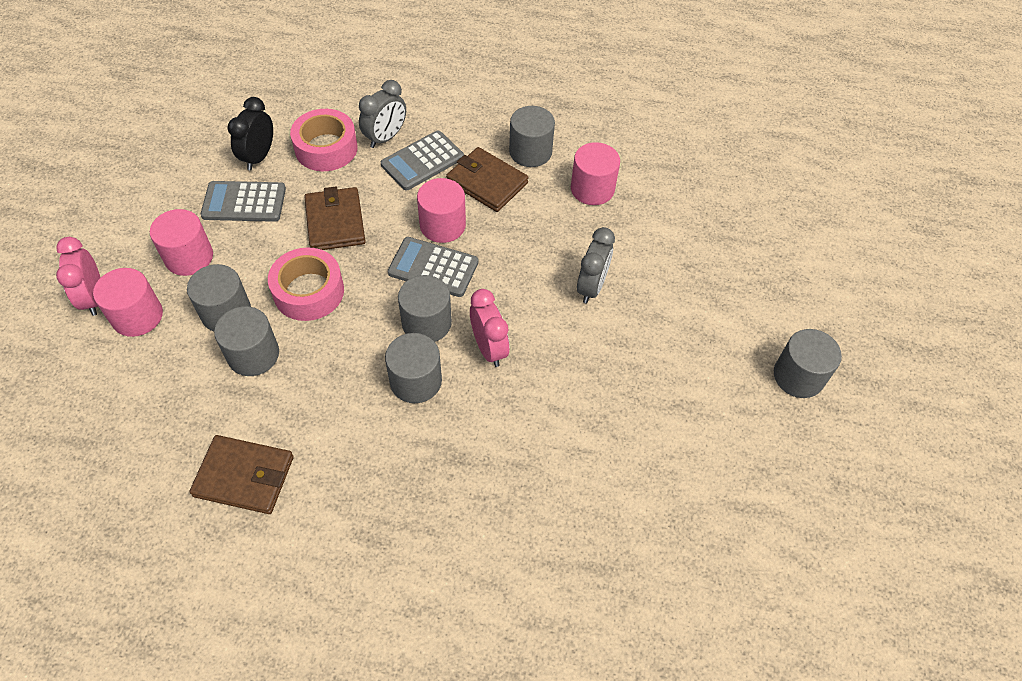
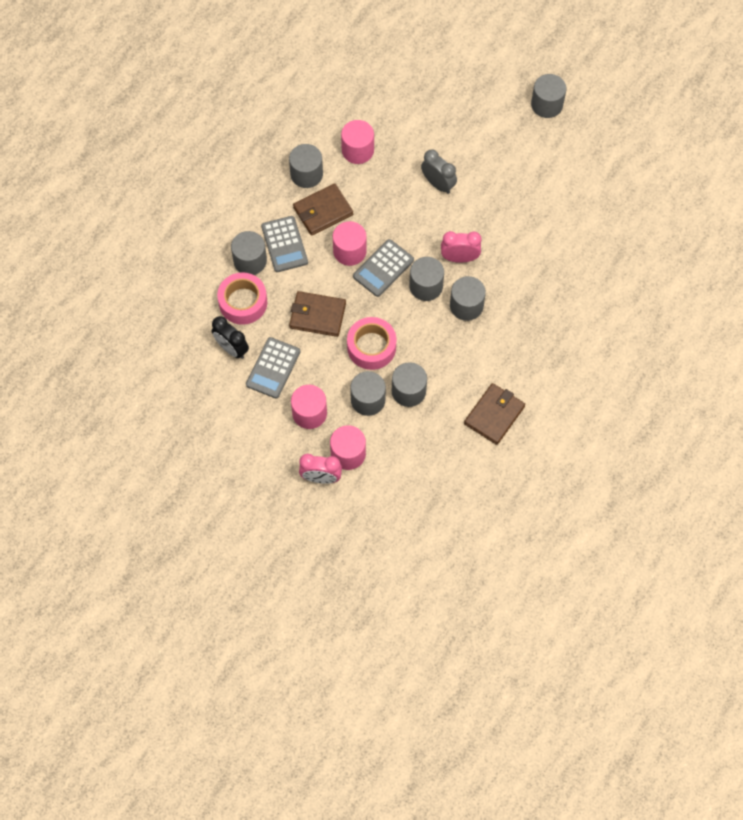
camera: 65 degrees left, 10 degrees up
(385, 138) = (250, 261): grey clock -> grey cylinder

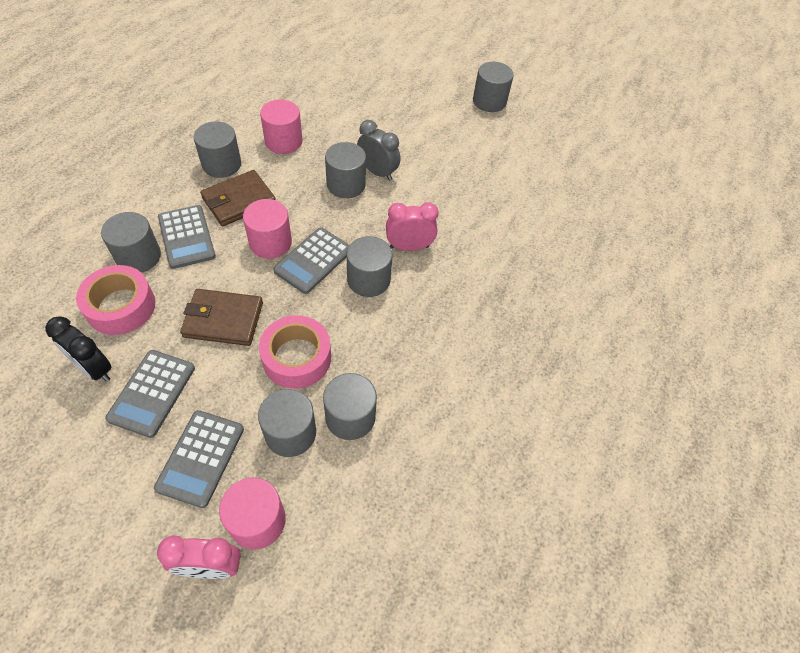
camera: 10 degrees left, 10 degrees down
(309, 413) = (200, 458): pink cylinder -> grey calculator
(466, 305) = (422, 301): grey cylinder -> grey cylinder (346, 184)
(494, 415) = (476, 446): brown wallet -> none

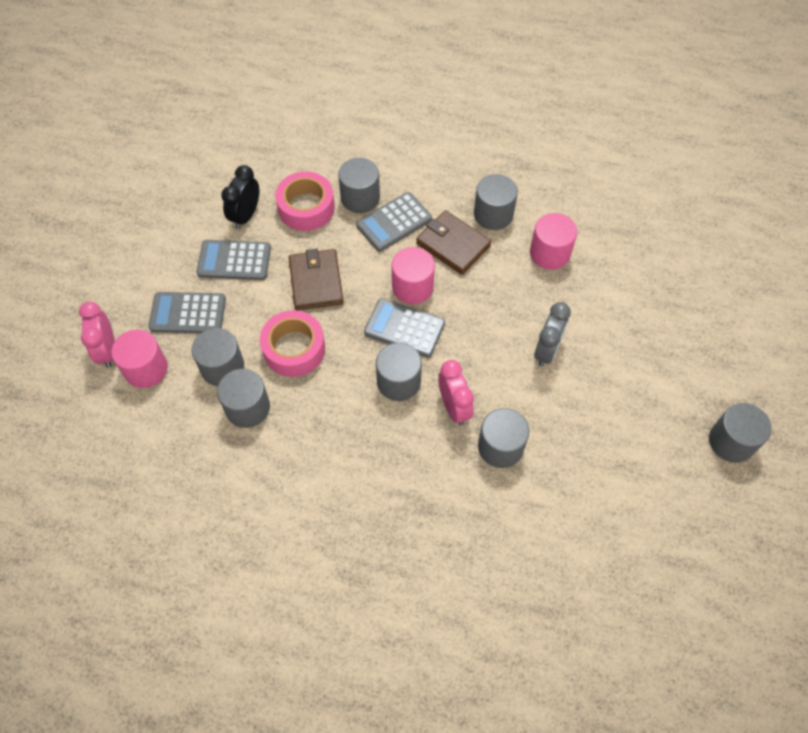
camera: 80 degrees right, 5 degrees up
(346, 184) = (515, 326): grey cylinder -> grey cylinder (500, 447)

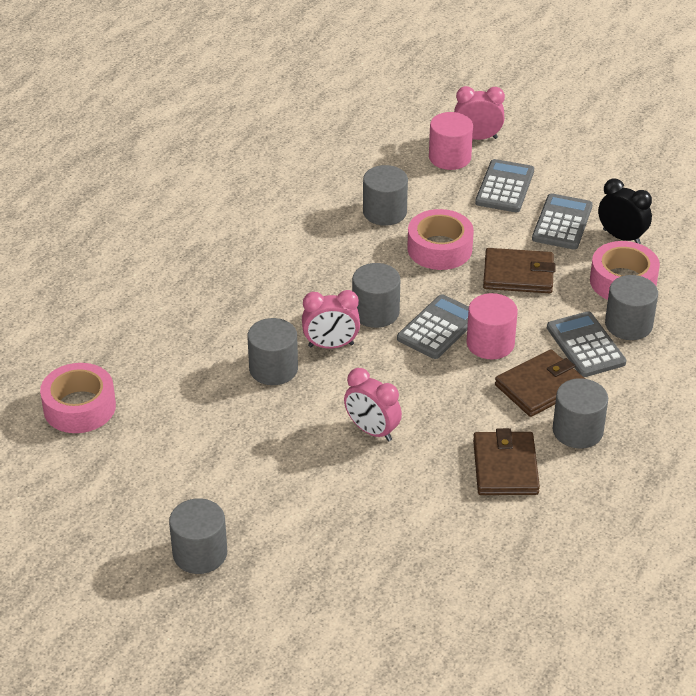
camera: 105 degrees right, 20 degrees down
(222, 367) = (435, 202): grey cylinder -> none
(547, 350) = (372, 431): grey clock -> pink clock
(549, 253) = (505, 467): pink cylinder -> brown wallet
(613, 606) = (79, 407): none -> pink tape

